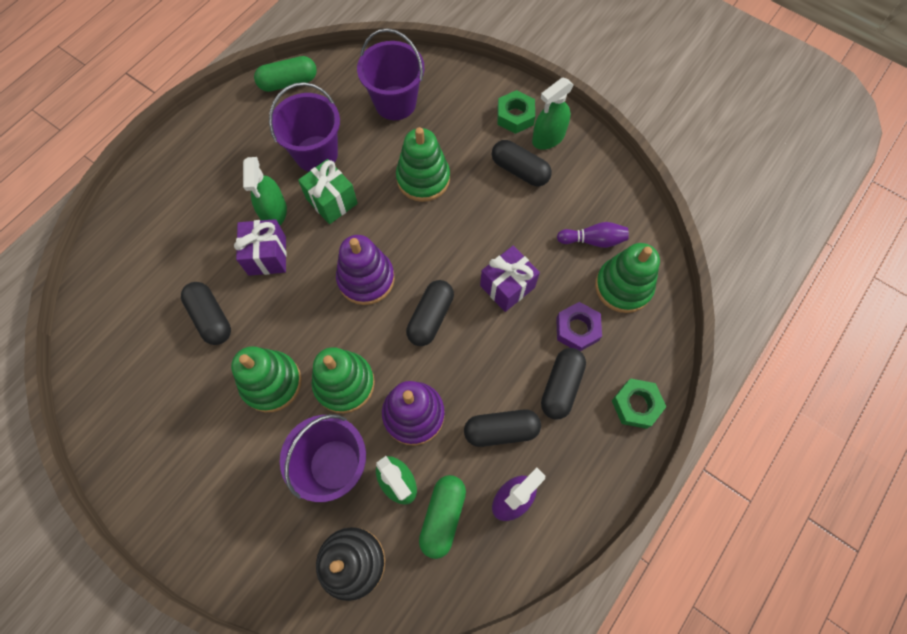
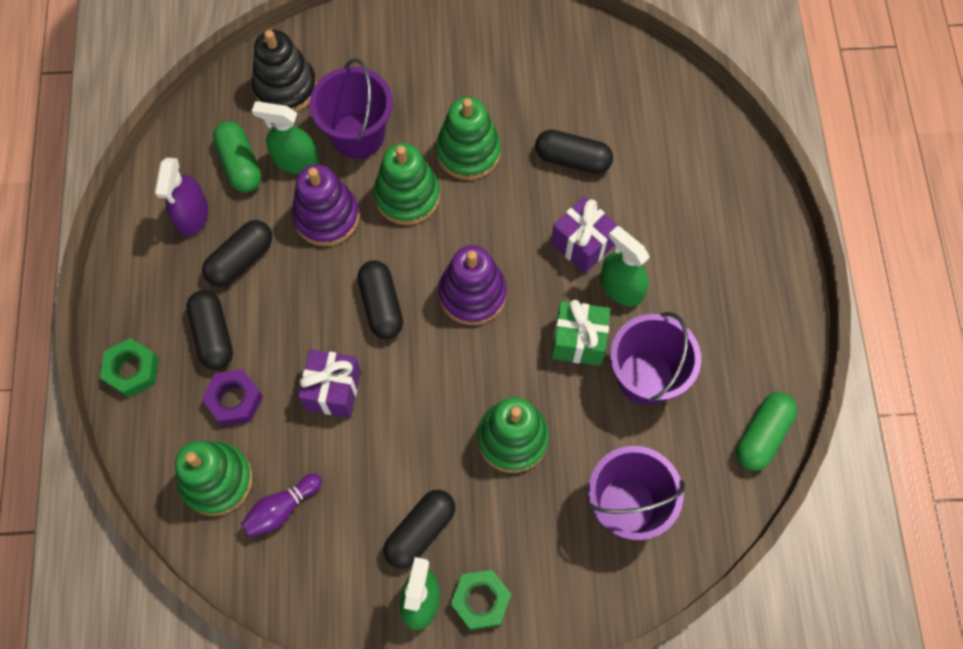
camera: 140 degrees right, 0 degrees up
(519, 170) = (420, 531): black capsule -> black capsule turned 45 degrees counterclockwise

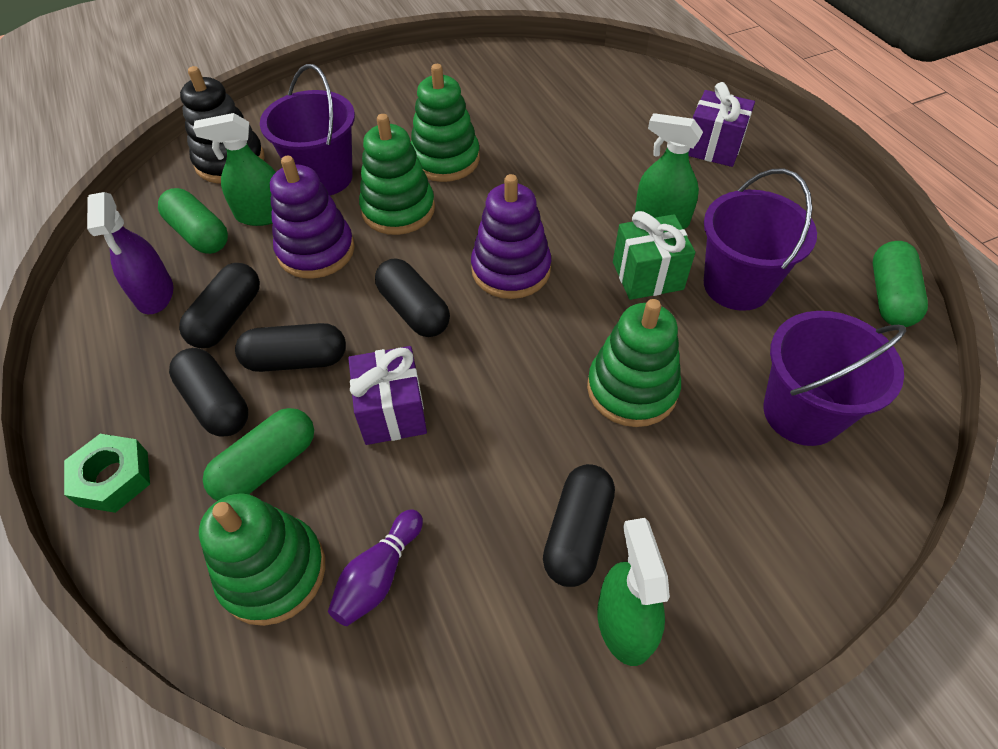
camera: 20 degrees left, 15 degrees down
(234, 400) = (267, 465): purple nut -> green capsule
(481, 600) = (701, 589): green nut -> none
(572, 159) = (551, 138): black capsule -> black capsule (296, 360)
(582, 244) = (601, 197): purple gift -> purple gift (713, 147)

